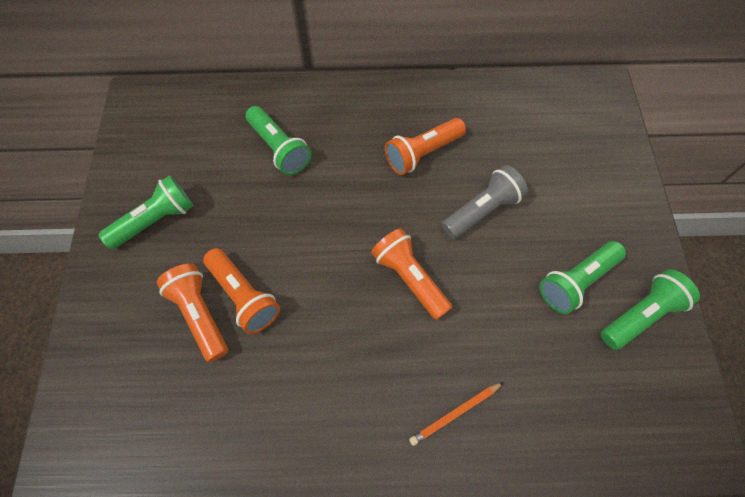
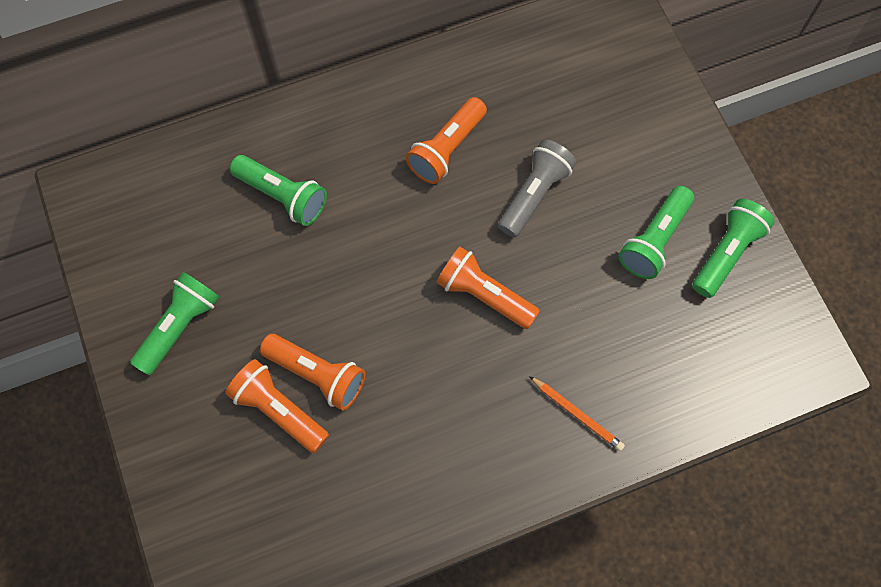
camera: 20 degrees left, 5 degrees up
(455, 414) = (577, 414): orange pencil -> orange pencil turned 90 degrees counterclockwise

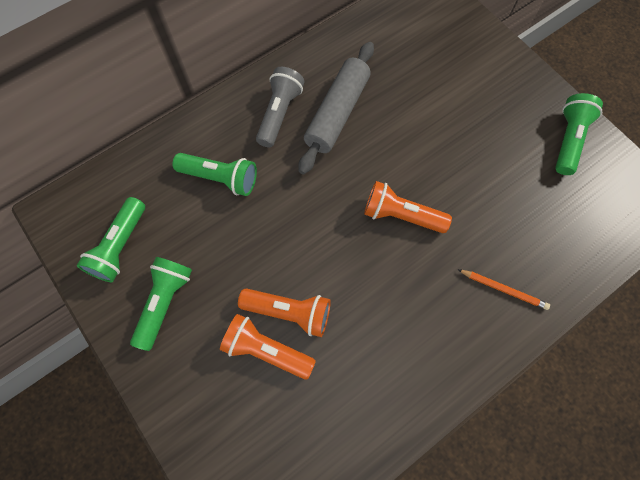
camera: 15 degrees left, 0 degrees up
(447, 149) = (337, 113): orange flashlight -> grey rolling pin
(534, 194) = (413, 131): grey flashlight -> grey flashlight (279, 114)
(654, 240) = (513, 143): green flashlight -> green flashlight (120, 246)

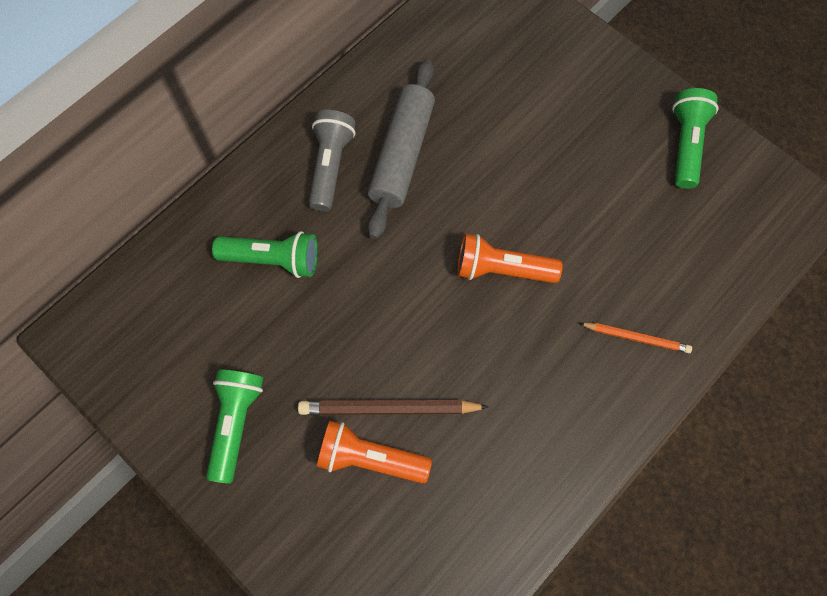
camera: 10 degrees left, 0 degrees up
(120, 246) = (166, 364): green flashlight -> none
(289, 312) = (388, 409): orange flashlight -> brown pencil

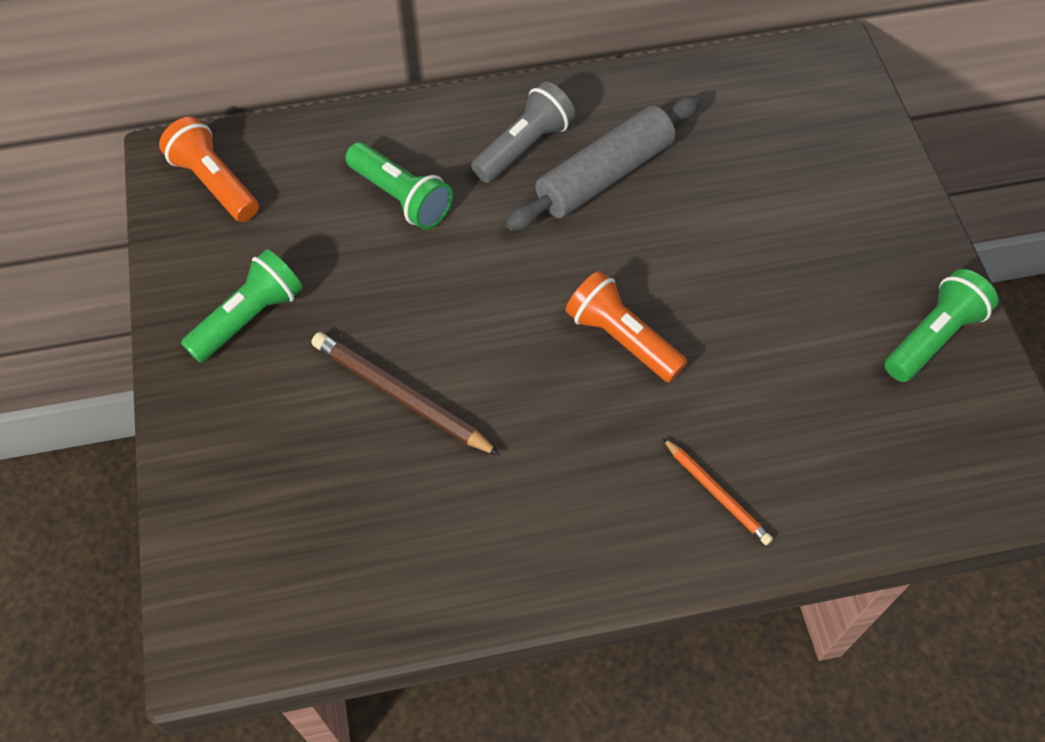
camera: 35 degrees right, 10 degrees down
(370, 458) = (346, 429): orange flashlight -> orange flashlight (215, 183)

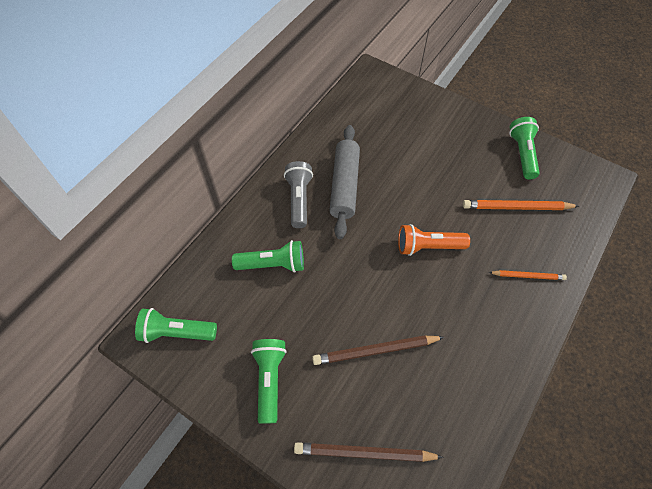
camera: 45 degrees left, 0 degrees up
(215, 183) = (177, 332): orange flashlight -> green flashlight
(255, 486) = (364, 453): none -> brown pencil
(821, 398) = (516, 207): none -> orange pencil

